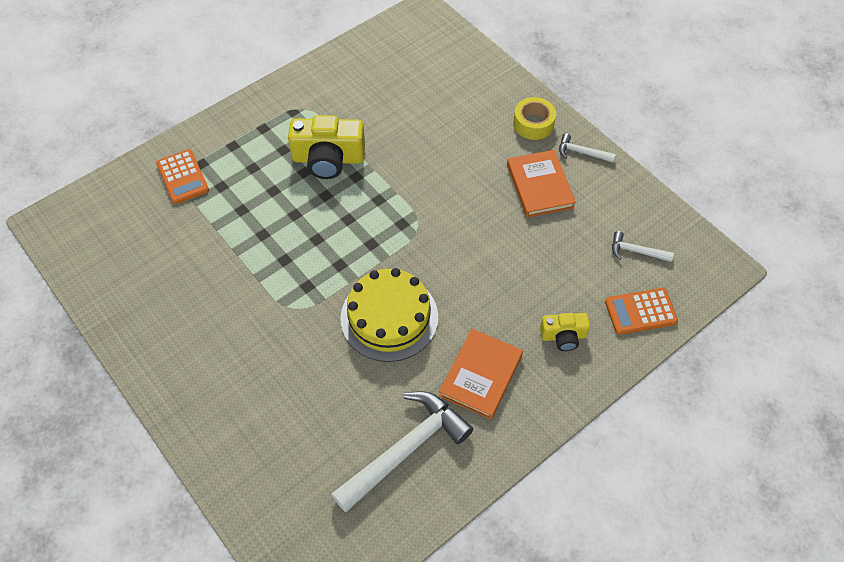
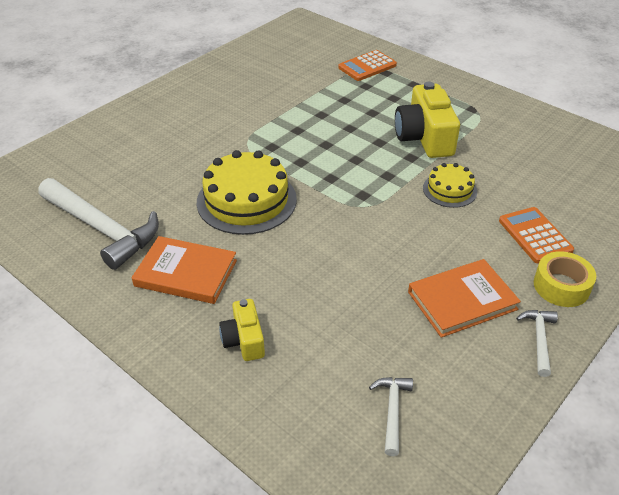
camera: 80 degrees right, 15 degrees down
(409, 160) = (449, 190): none -> yellow cake
(640, 312) = (293, 420): orange calculator -> orange calculator (535, 235)

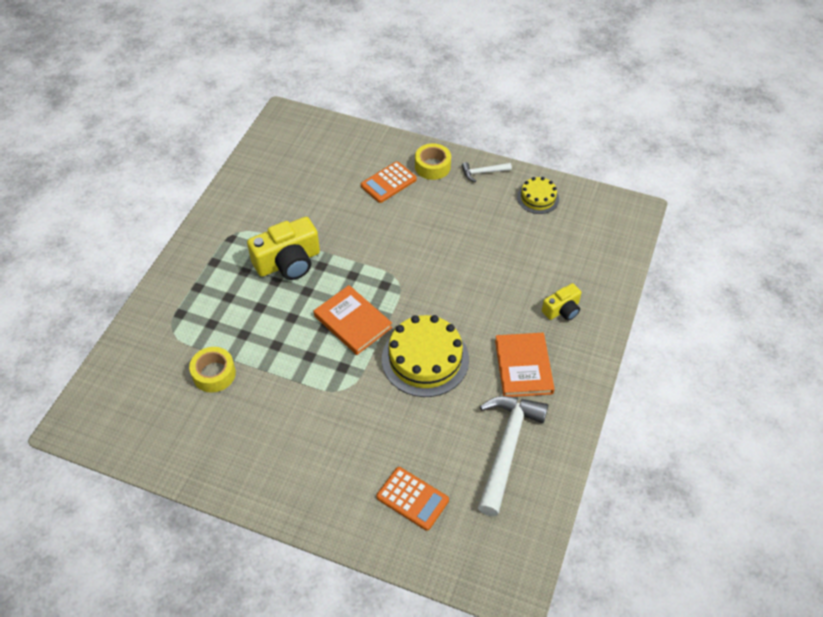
camera: 110 degrees left, 10 degrees up
(309, 80) = (214, 374): none -> yellow tape
(367, 66) = (171, 332): orange calculator -> orange calculator (412, 498)
(392, 411) = (570, 226): white hammer -> none
(449, 190) = (355, 234): yellow cake -> yellow cake (538, 198)
(462, 301) = (469, 210): orange book -> orange book (353, 322)

